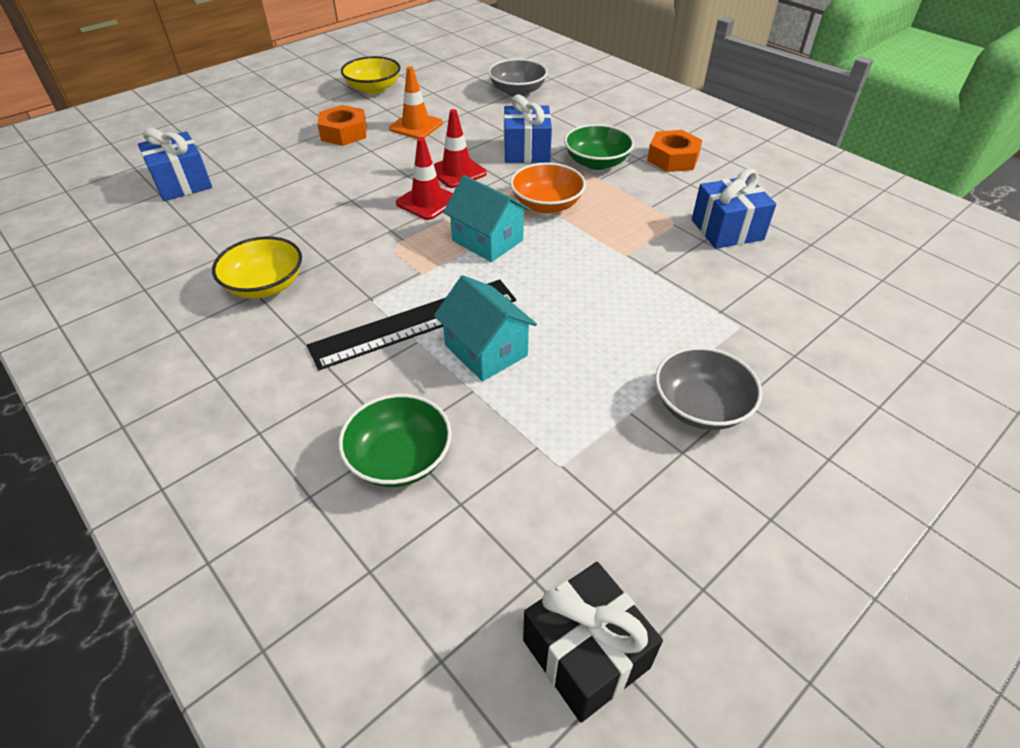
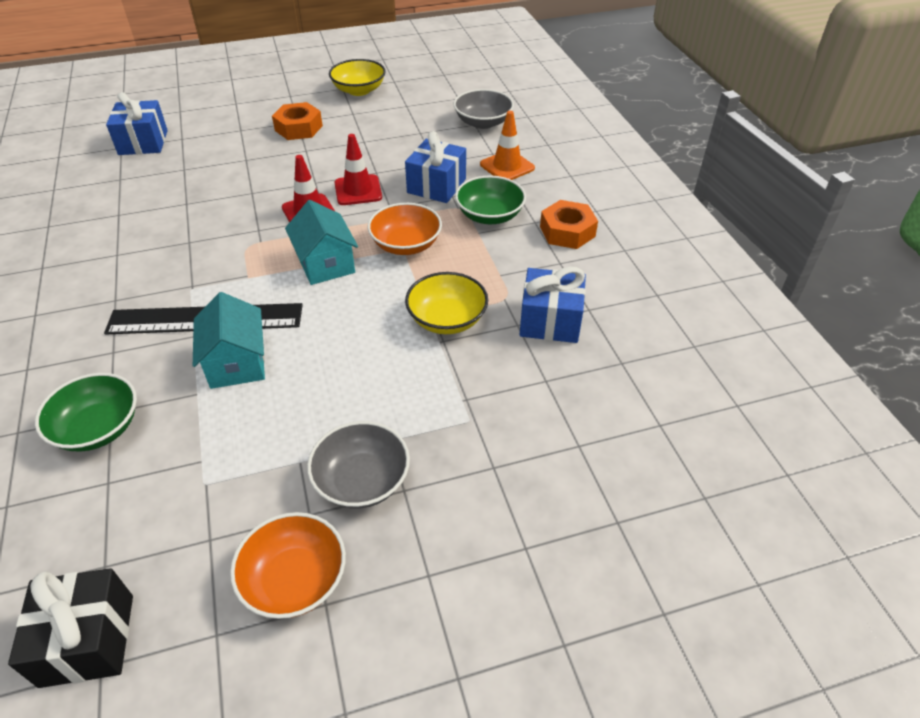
camera: 25 degrees right, 0 degrees up
(265, 285) = (128, 250): yellow bowl -> yellow bowl (447, 319)
(416, 126) = (363, 136): orange traffic cone -> orange traffic cone (507, 166)
(725, 511) = (294, 580): none -> orange bowl

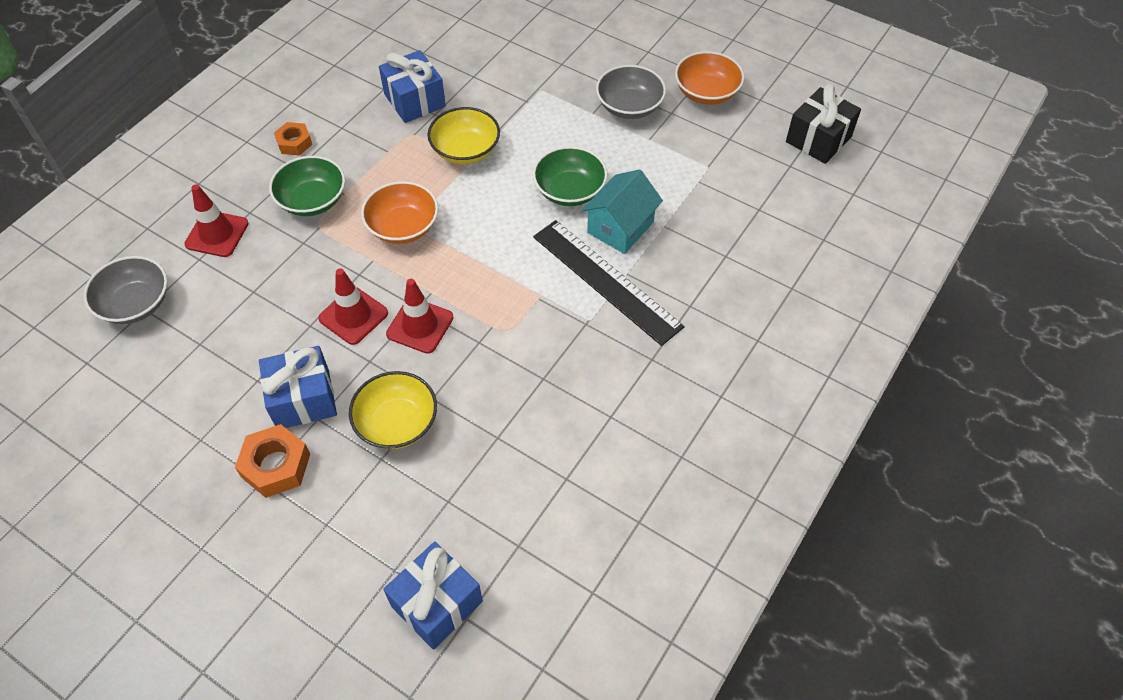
camera: 130 degrees left, 10 degrees up
(98, 428) = (741, 249): green bowl -> green bowl (569, 190)
(325, 263) = (475, 259): turquoise house -> none
(359, 90) = (133, 479): yellow bowl -> yellow bowl (397, 423)
(436, 186) = (295, 263): blue gift -> blue gift (303, 399)
(507, 166) = (217, 234): orange traffic cone -> red traffic cone
(567, 231) = (294, 143): orange nut -> orange nut, size x0.65

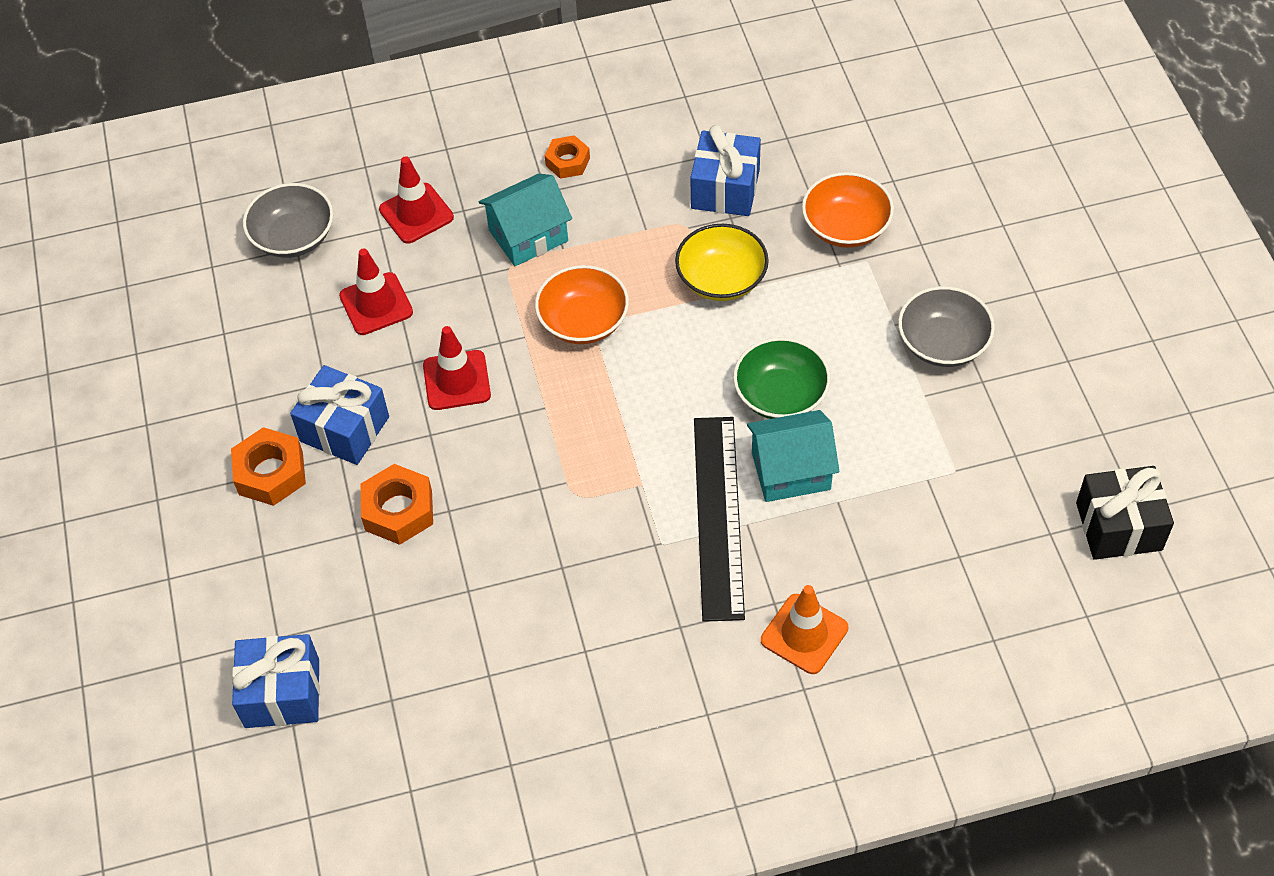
camera: 45 degrees right, 0 degrees up
(312, 200) = (528, 235): green bowl -> turquoise house
(397, 423) = (398, 510): yellow bowl -> orange nut
(420, 326) = (504, 433): red traffic cone -> red traffic cone (376, 304)
(706, 92) = (1048, 384): orange bowl -> orange bowl (846, 227)
(725, 310) = (804, 634): none -> orange traffic cone

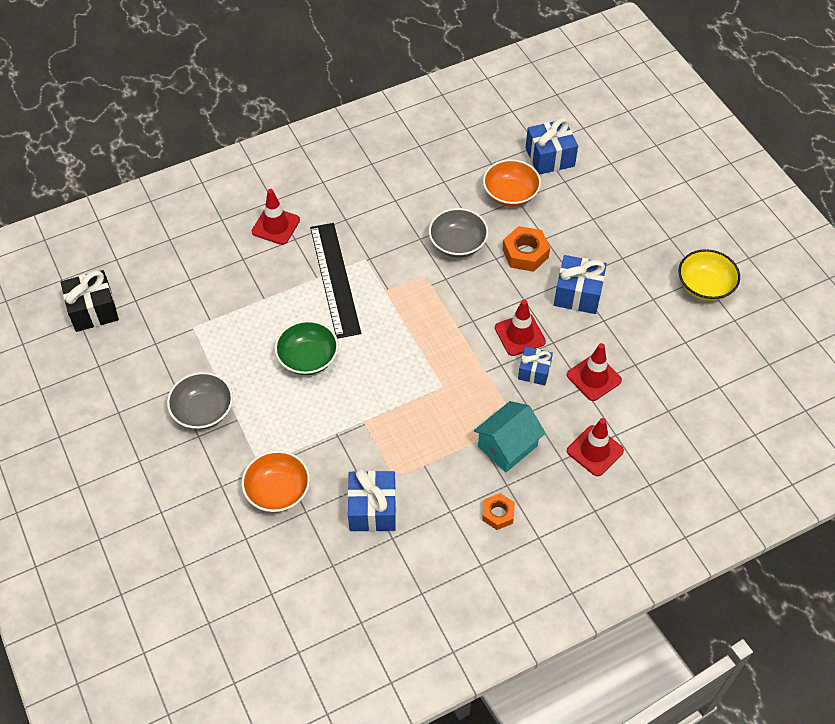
camera: 165 degrees right, 0 degrees up
(271, 473) = (610, 262): orange nut -> none
(293, 237) = (674, 418): grey bowl -> grey bowl (457, 243)
(456, 325) = (534, 371): none -> blue gift
(583, 321) = (449, 388): orange bowl -> orange bowl (510, 194)
(721, 279) = (361, 434): yellow bowl -> yellow bowl (705, 286)
(791, 471) = (295, 312): turquoise house -> none
(804, 634) = (276, 226): orange traffic cone -> red traffic cone

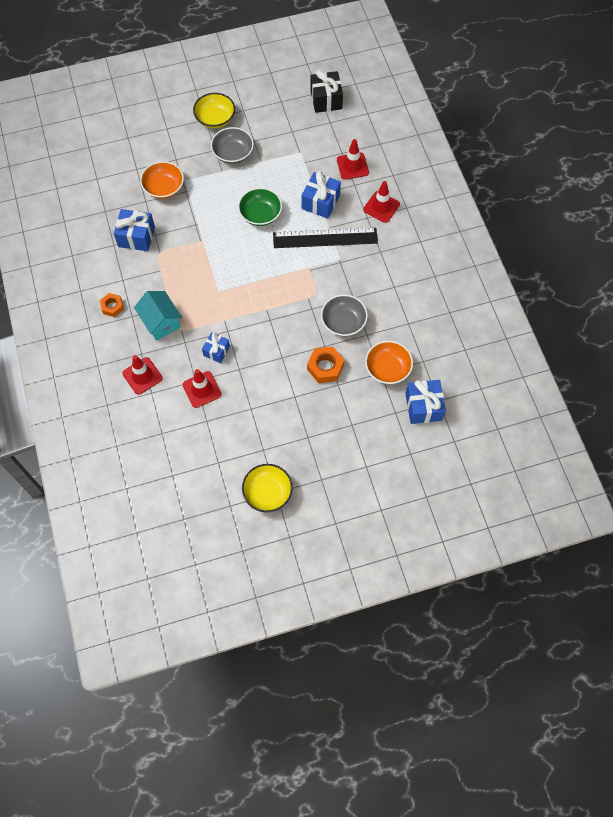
camera: 100 degrees right, 10 degrees up
(137, 447) = (215, 119): none -> yellow bowl
(520, 335) = (250, 348): red traffic cone -> red traffic cone (352, 166)
(578, 294) = (279, 396): blue gift -> blue gift (320, 202)

